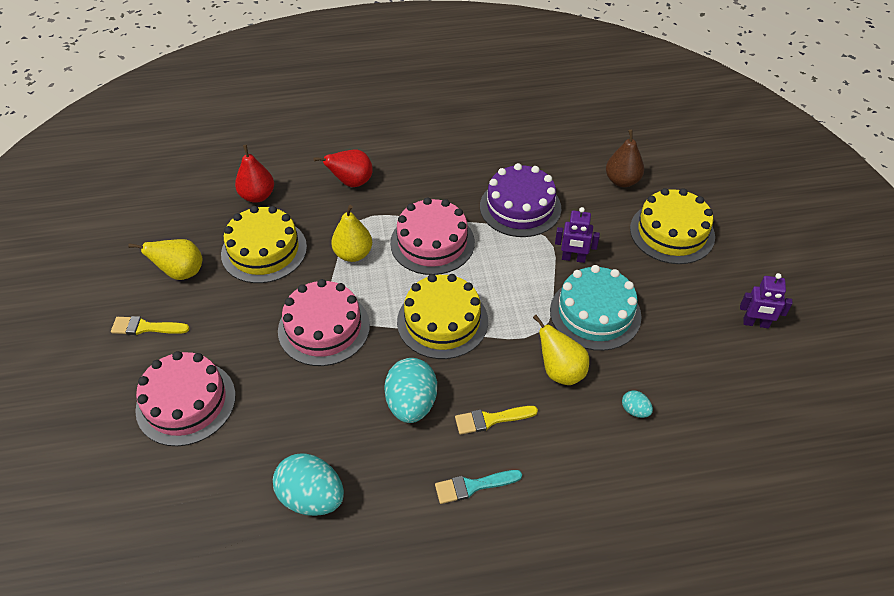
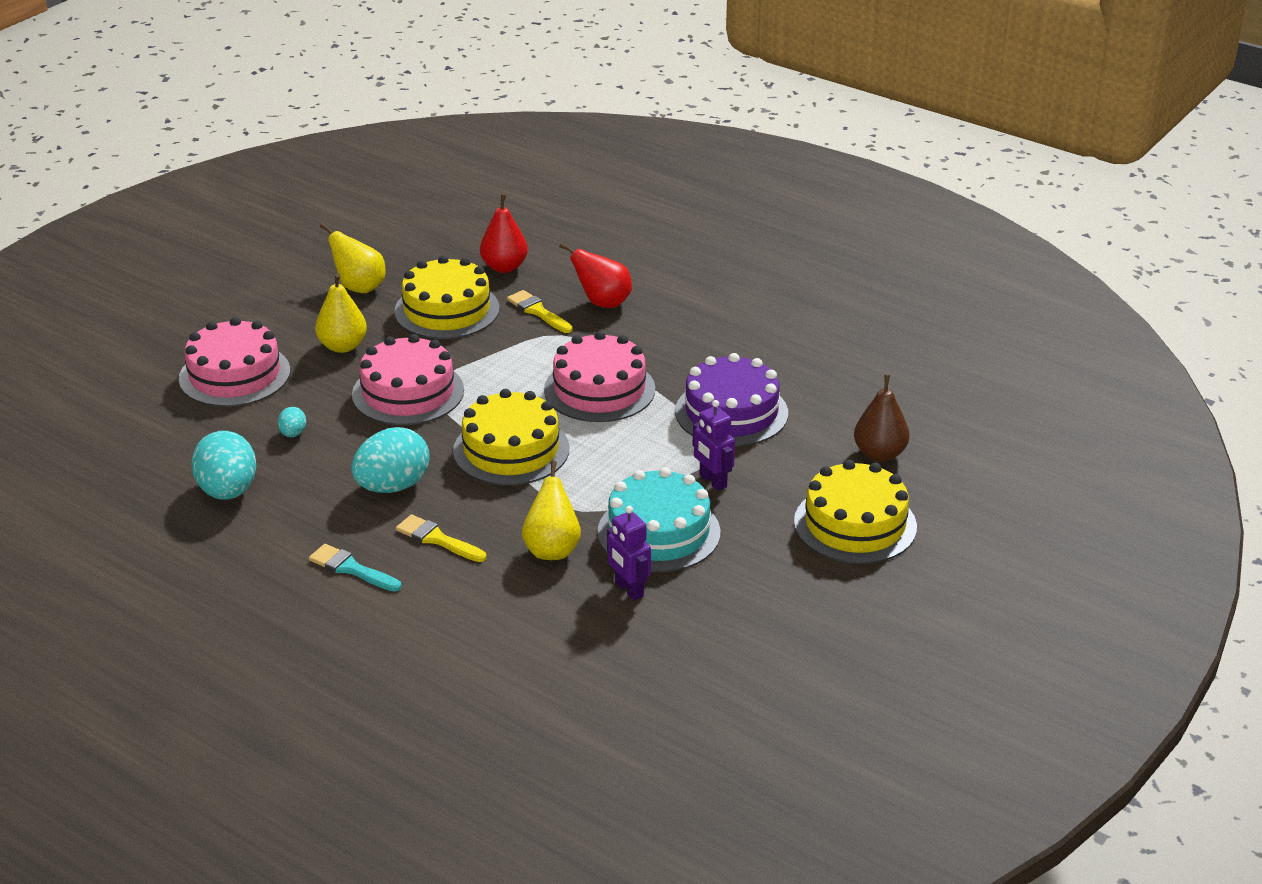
camera: 45 degrees right, 15 degrees down
(145, 327) = (279, 309): yellow brush -> yellow brush (538, 311)
(353, 254) = (516, 356): yellow pear -> yellow pear (342, 346)
(635, 410) = (569, 619): turquoise egg -> turquoise egg (293, 434)
(756, 323) = (807, 644): purple robot -> purple robot (628, 590)

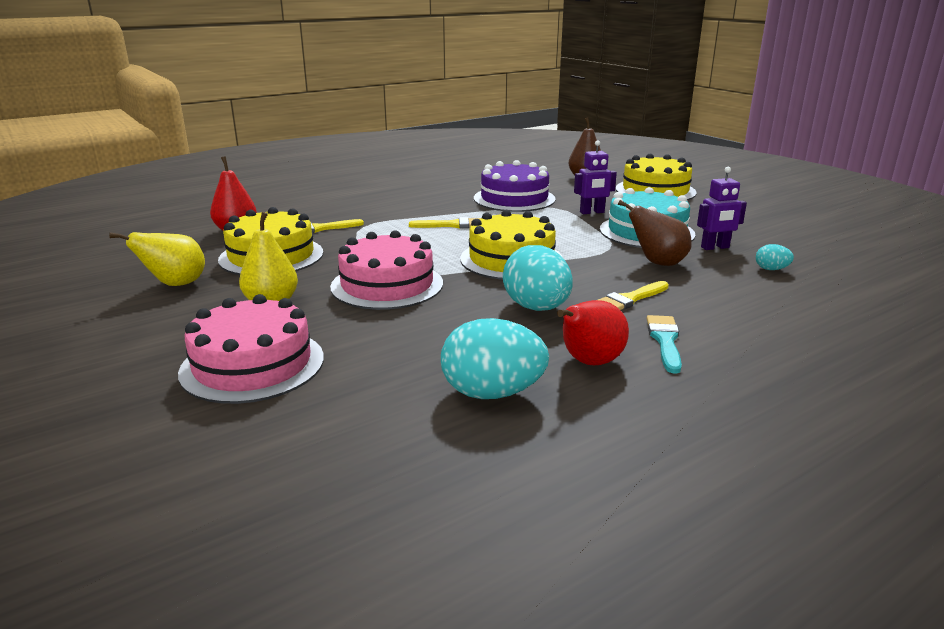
camera: 70 degrees left, 10 degrees down
(293, 434) = (407, 344): turquoise egg -> turquoise egg (771, 269)
(351, 569) = (665, 341): turquoise brush -> turquoise brush turned 135 degrees clockwise
(552, 549) = (658, 263): yellow pear -> brown pear
(599, 389) = (452, 225): pink cake -> yellow brush
(603, 303) = (336, 210): red pear -> red pear (589, 362)

